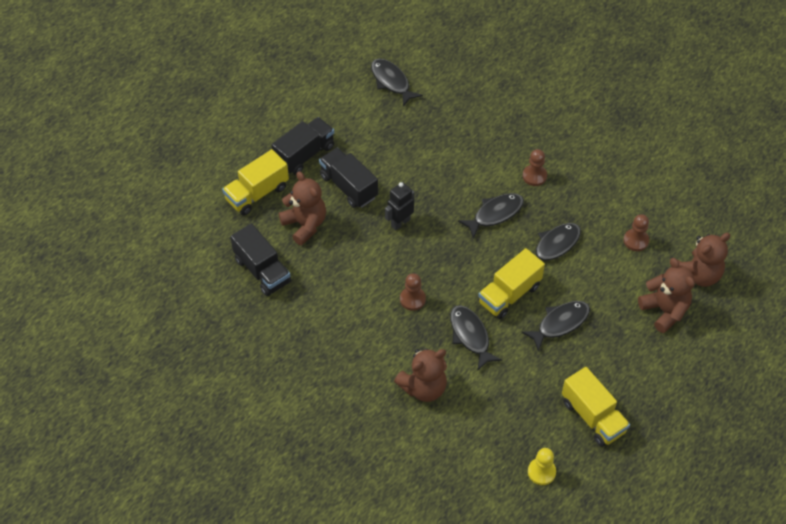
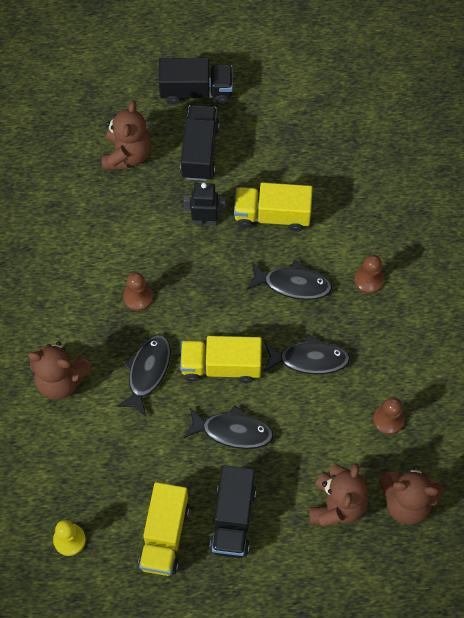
camera: 45 degrees right, 10 degrees up
(257, 193) = (120, 94): yellow truck -> yellow truck (272, 215)
(262, 271) = (51, 165): black truck -> black truck (233, 519)
(391, 82) = (345, 85): black fish -> none

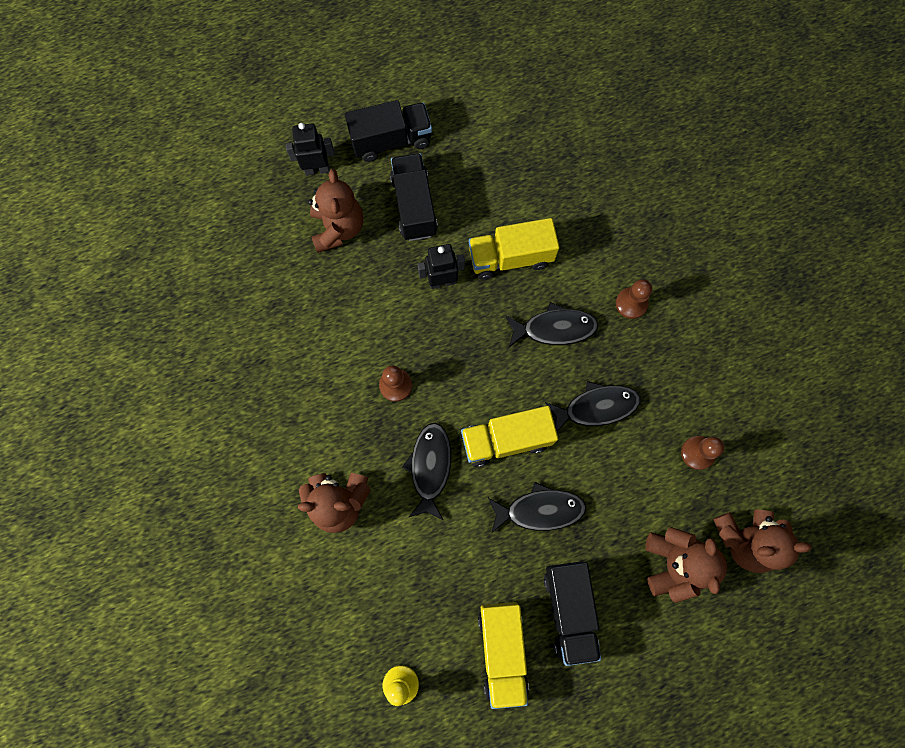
camera: 15 degrees left, 10 degrees up
(123, 100) = (317, 169): none -> black robot

